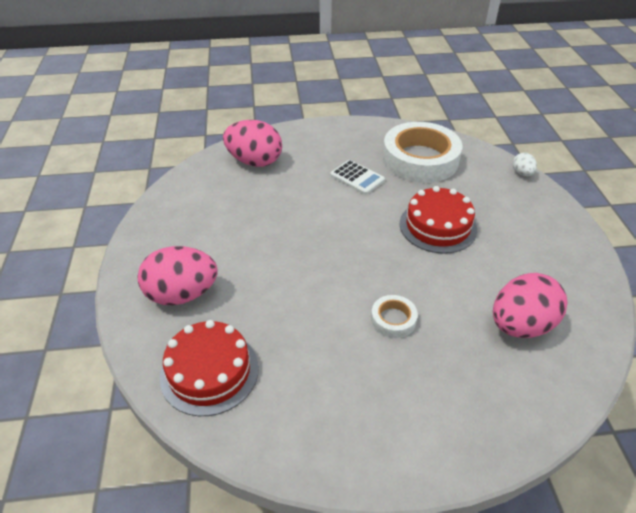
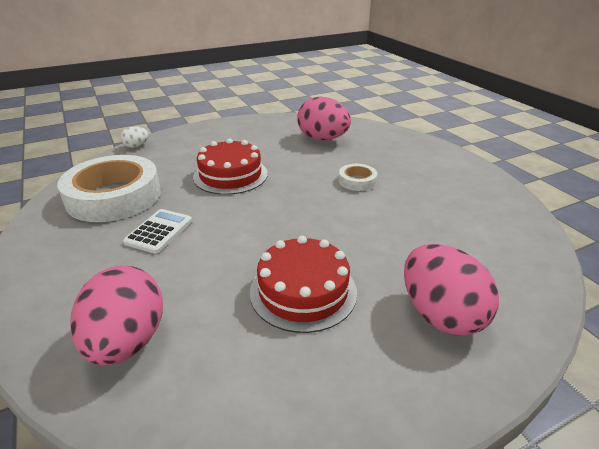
camera: 110 degrees left, 10 degrees down
(209, 372) = (500, 258): red cake -> red cake (303, 291)

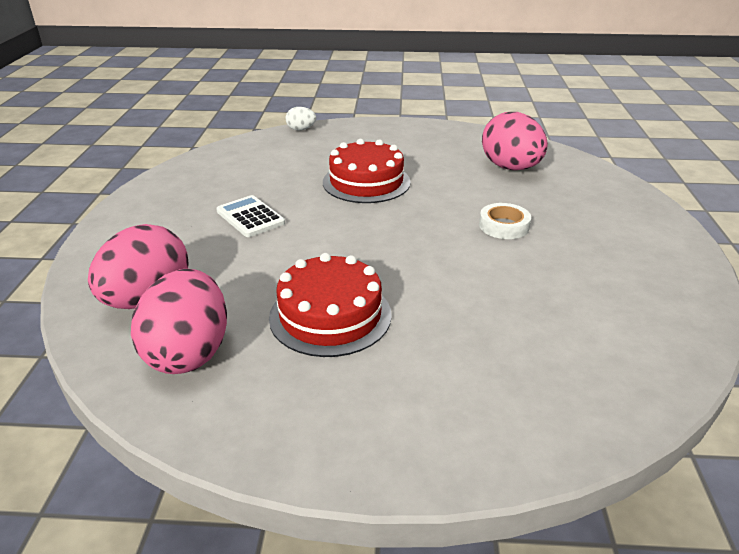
camera: 30 degrees right, 0 degrees up
(114, 196) = (240, 173): white tape -> none
(159, 231) = (250, 217): white calculator -> white calculator turned 90 degrees counterclockwise
(440, 315) = (451, 392): pink egg -> pink egg (189, 353)

